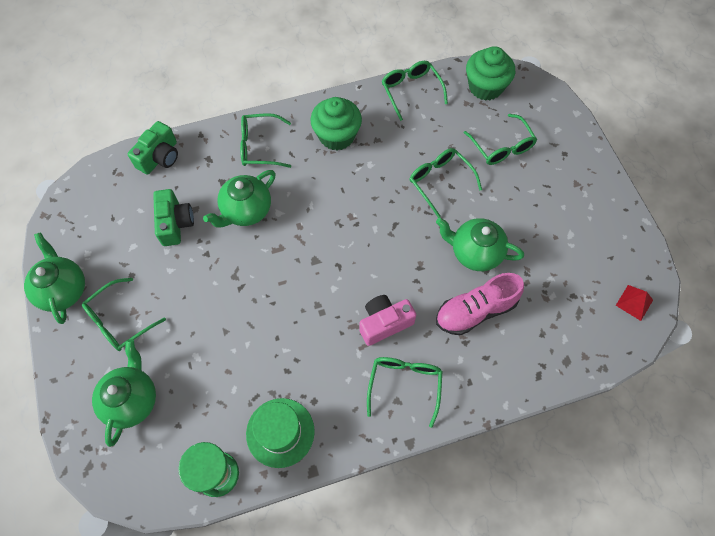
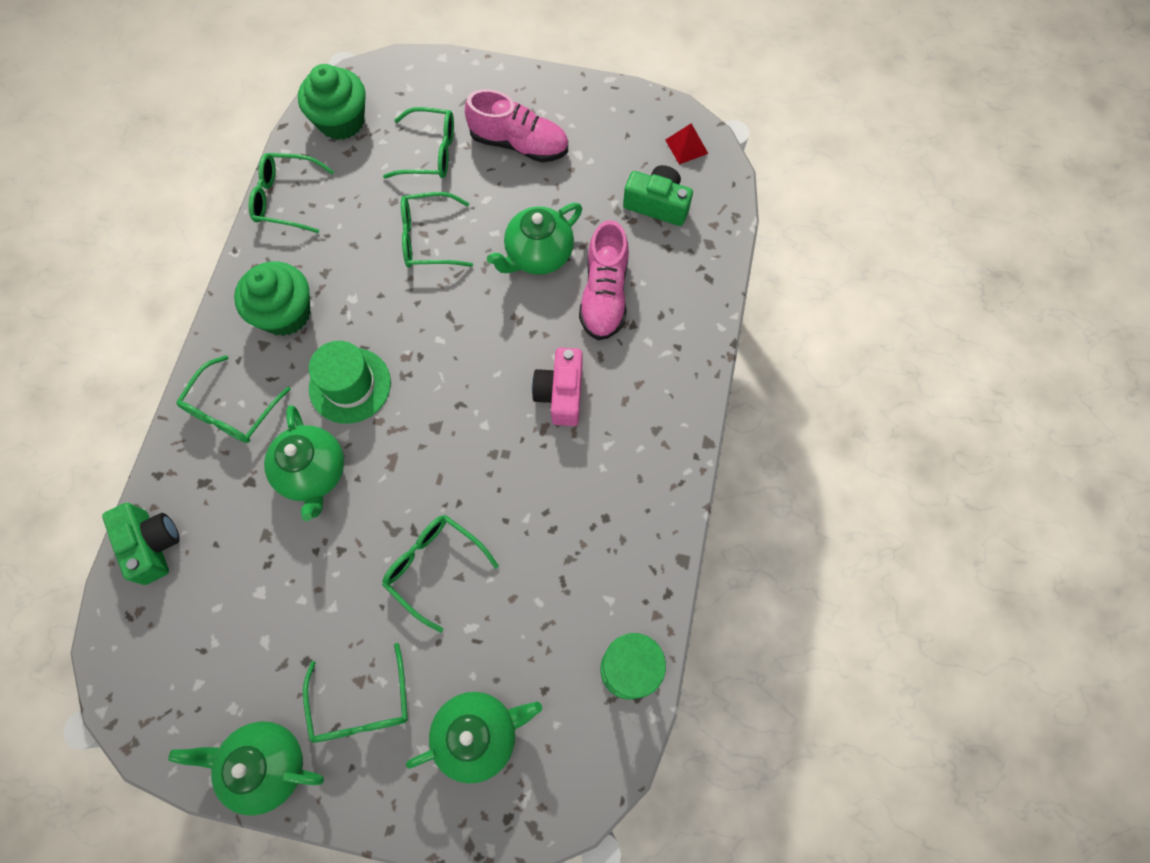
camera: 60 degrees left, 5 degrees up
(132, 400) = (478, 734): green teapot -> green teapot turned 120 degrees clockwise
(175, 223) = (269, 570): green camera -> green camera (657, 204)
(280, 432) = (620, 573): green hat -> green hat (350, 385)
(404, 385) = (643, 412): green glasses -> green glasses (434, 567)
(549, 194) = (519, 144): none -> pink shoe

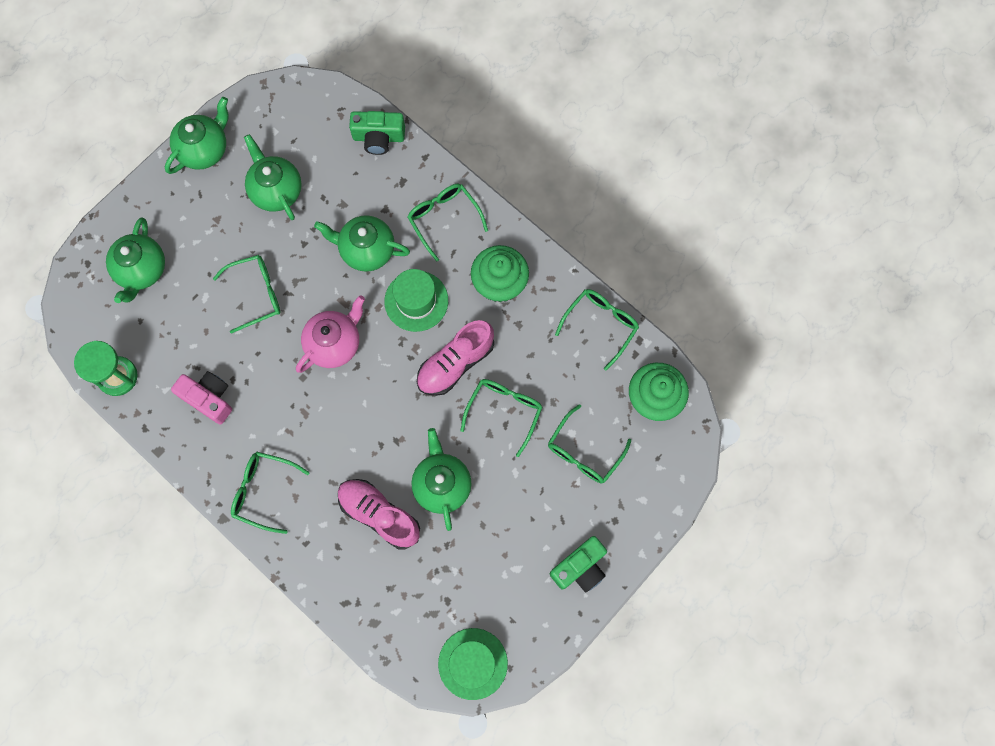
camera: 120 degrees right, 5 degrees up
(283, 628) = (276, 190): none -> green teapot
(361, 705) = (202, 214): green glasses -> green glasses (263, 491)
(446, 442) = (334, 343): none -> pink teapot
(519, 144) = (553, 526): pink shoe -> pink shoe (455, 363)
(561, 394) = (322, 438): pink camera -> pink camera (209, 398)
(657, 204) = (432, 604): green camera -> green camera (580, 567)
(686, 146) = (473, 663): red pyramid -> green hat

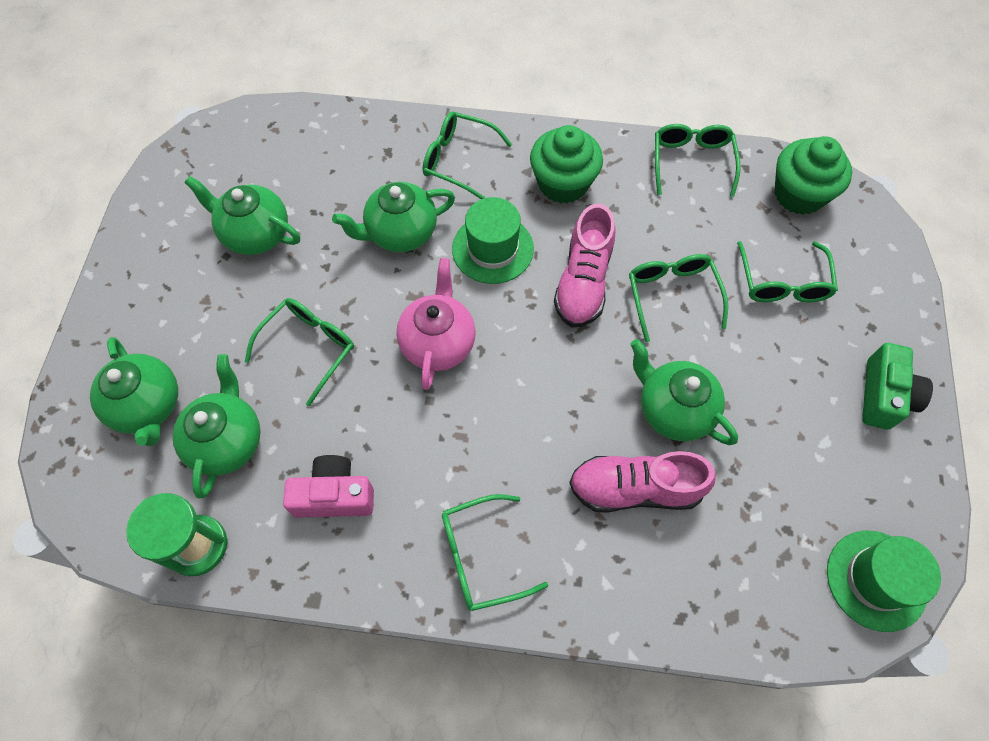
camera: 35 degrees left, 10 degrees down
(204, 149) = (141, 241): green teapot -> green teapot (227, 441)
(378, 137) = (331, 127): green camera -> none

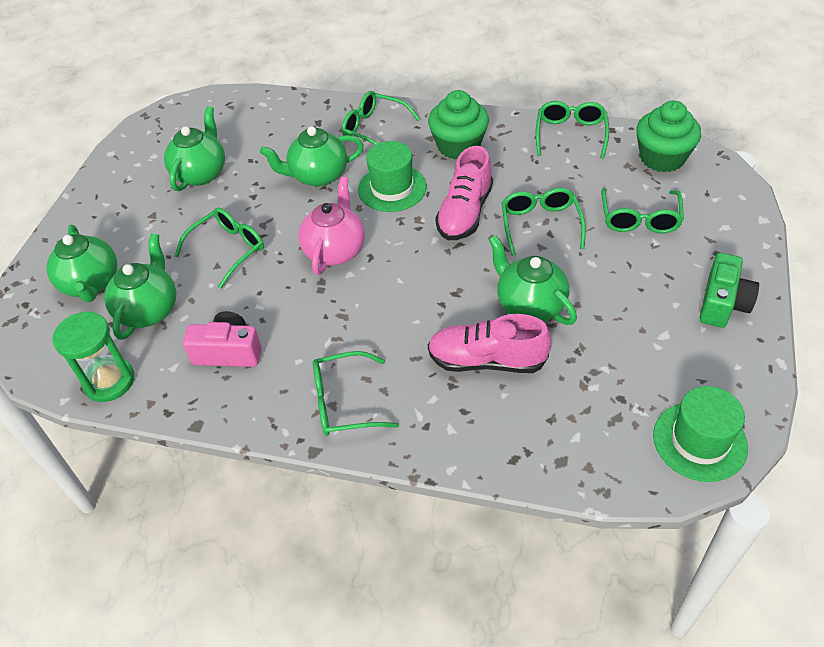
camera: 10 degrees right, 15 degrees down
(255, 234) = (201, 173): green teapot -> green teapot turned 75 degrees clockwise

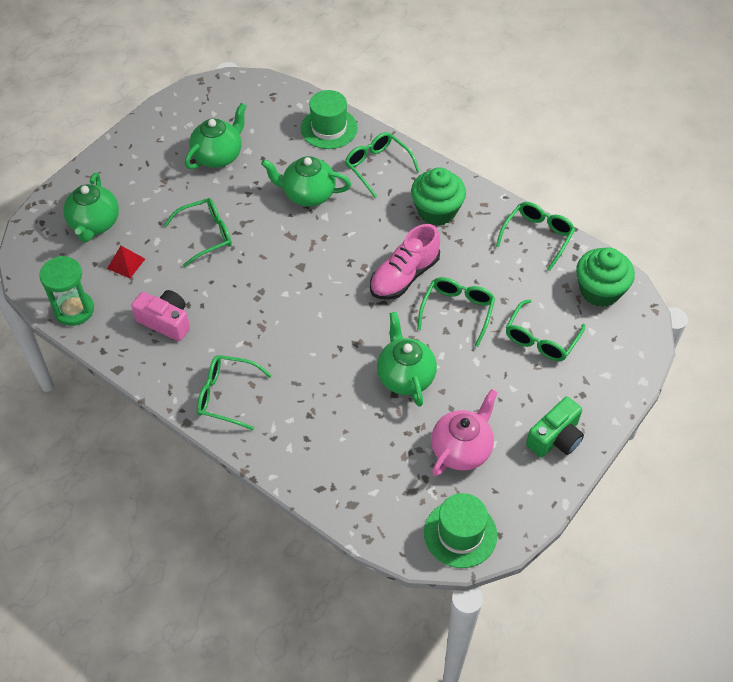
camera: 20 degrees right, 5 degrees up
(149, 310) = (126, 263): green teapot -> red pyramid
(335, 250) = (285, 268): pink teapot -> pink teapot (462, 449)
(392, 188) = (360, 230): green hat -> green hat (329, 128)
(487, 360) = (346, 407): pink shoe -> none

